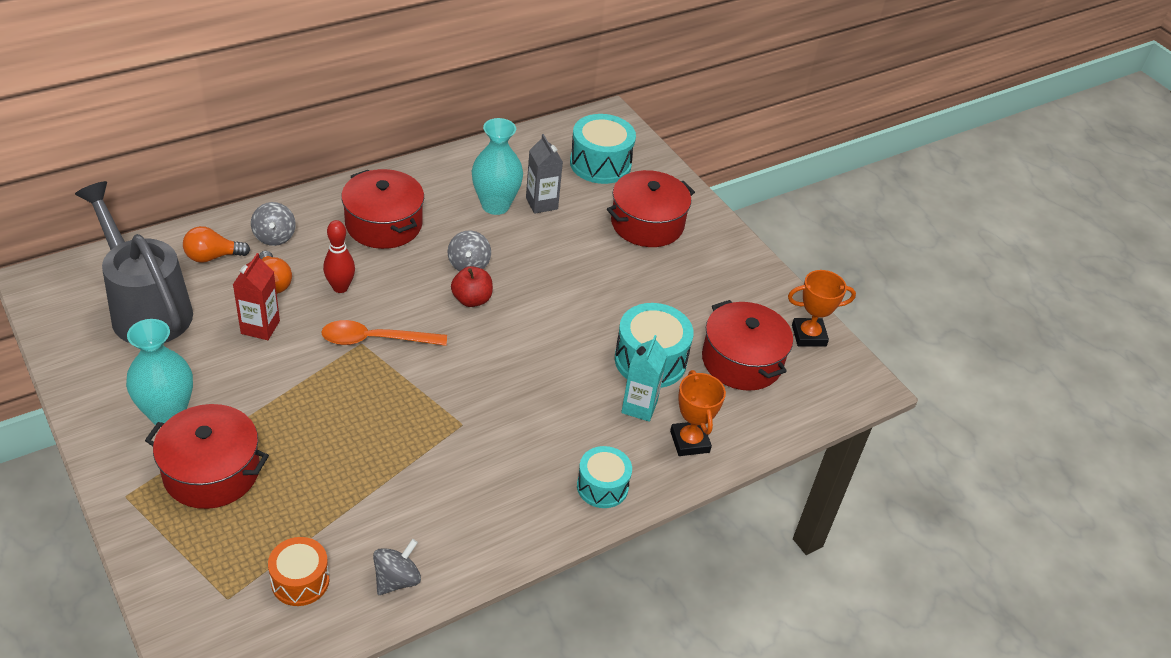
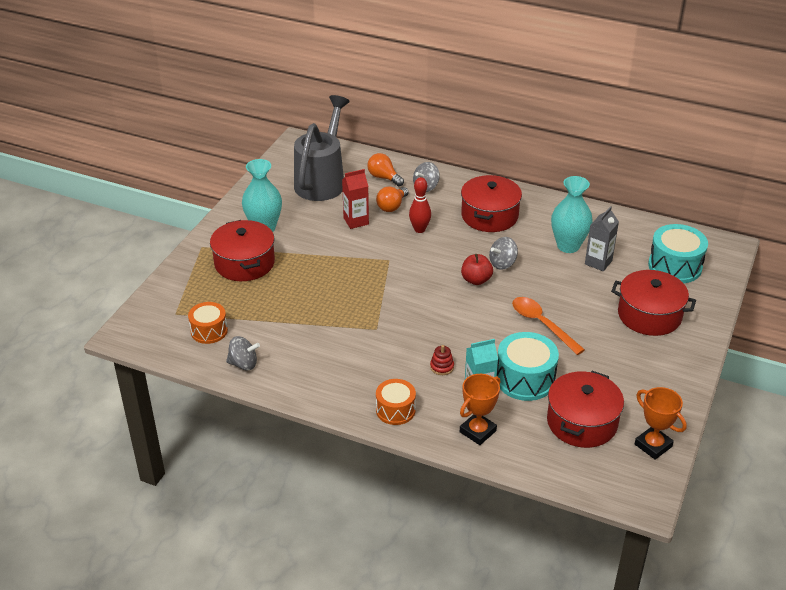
camera: 60 degrees right, 5 degrees down
(375, 339) = (398, 263): orange spoon -> orange spoon (542, 324)
(574, 409) = (442, 367): none -> red stacking toy
(602, 486) = (395, 410): turquoise drum -> orange drum

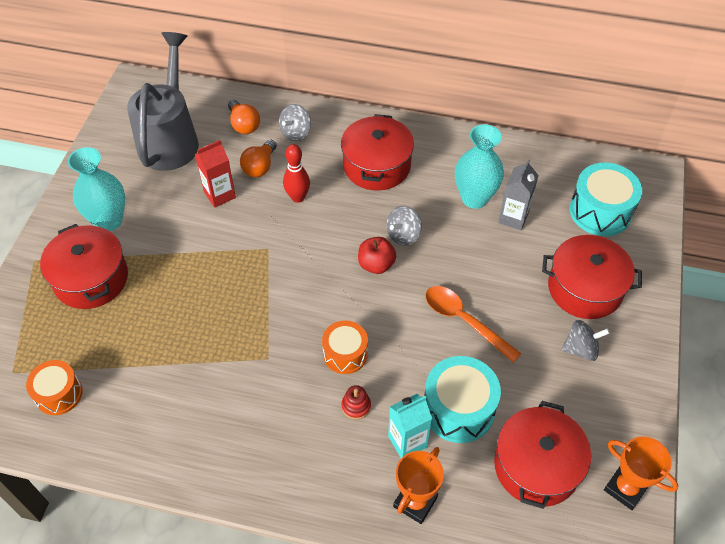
camera: 10 degrees left, 15 degrees up
(243, 364) = (109, 441): grey spinning top -> grey spinning top (581, 349)
(384, 177) = (244, 125): orange light bulb -> orange light bulb turned 150 degrees counterclockwise
(395, 410) = (310, 484): orange drum -> orange drum (345, 354)

